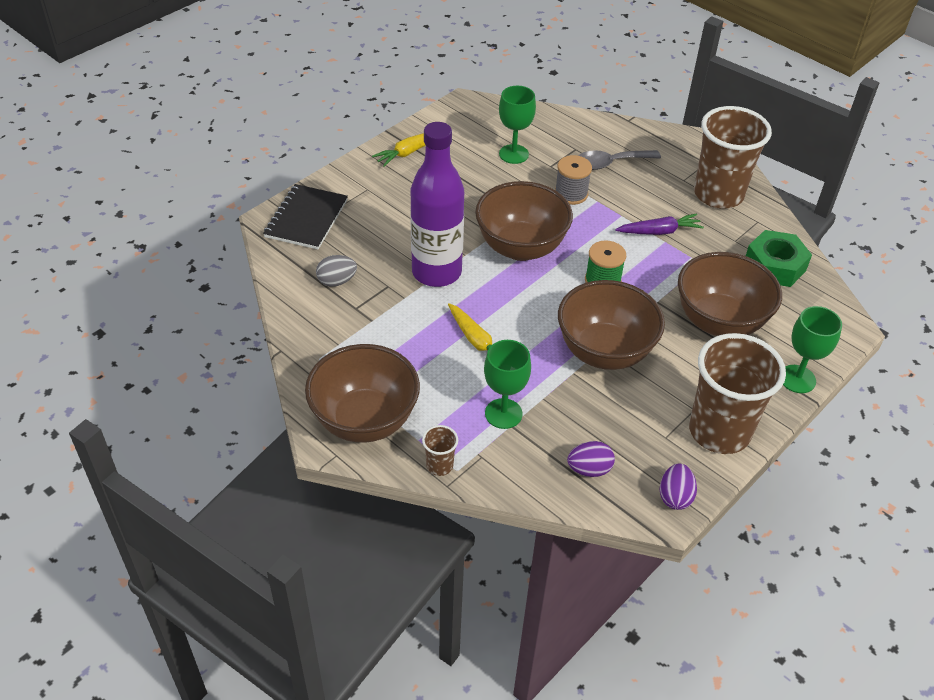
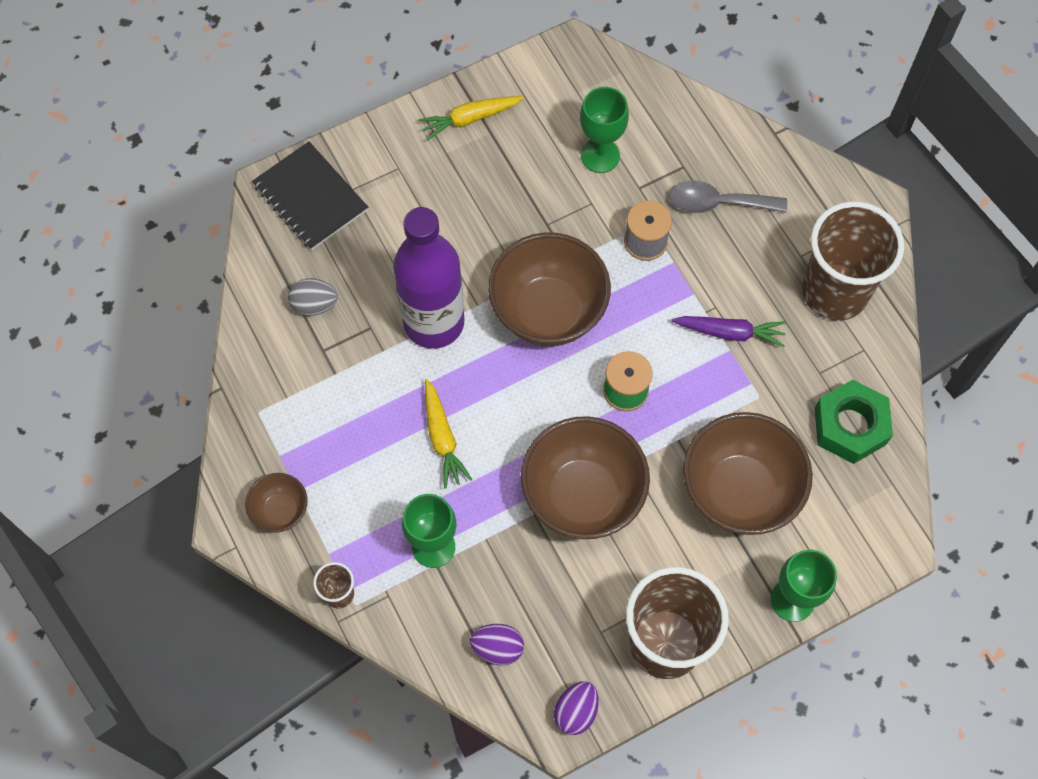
camera: 20 degrees right, 20 degrees up
(306, 218) = (310, 197): black notebook -> black notebook turned 75 degrees counterclockwise
(365, 420) = (280, 511): brown bowl -> brown bowl, size x0.49

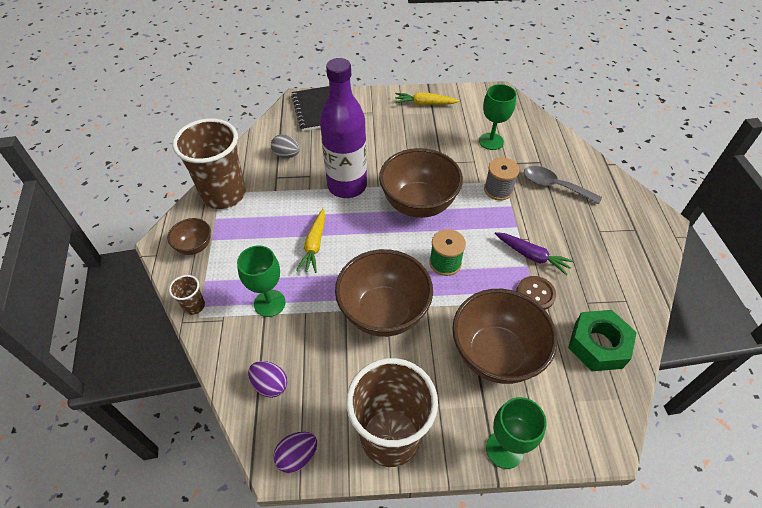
camera: 25 degrees right, 15 degrees down
(754, 388) = (535, 294): none -> brown button
(834, 292) = (616, 259): brown cup -> brown cup (224, 194)

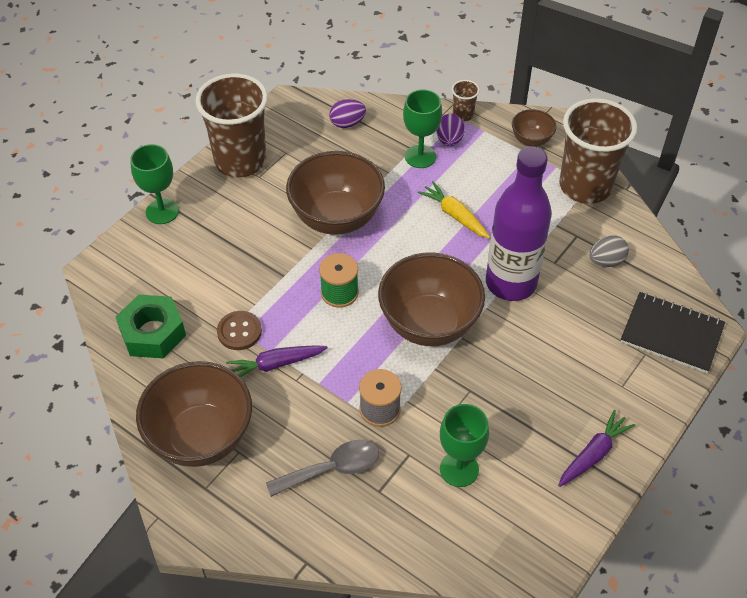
camera: 130 degrees right, 0 degrees up
(297, 456) = (282, 112): purple egg -> purple egg (449, 140)
(424, 104) = (593, 454): yellow carrot -> purple carrot
(495, 354) = (224, 260): brown bowl -> brown bowl (201, 437)

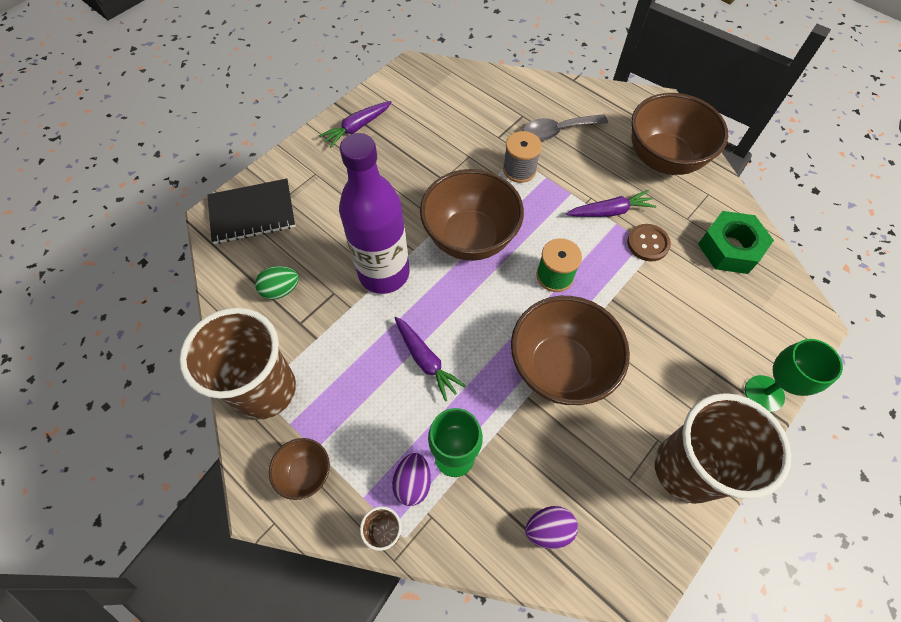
camera: 175 degrees left, 10 degrees up
(454, 215) = (426, 360): yellow carrot -> purple carrot
(459, 469) = (461, 125): green goblet -> none
(606, 261) = (281, 290): grey egg -> green egg
(671, 334) = (252, 213): black notebook -> black notebook turned 45 degrees counterclockwise

